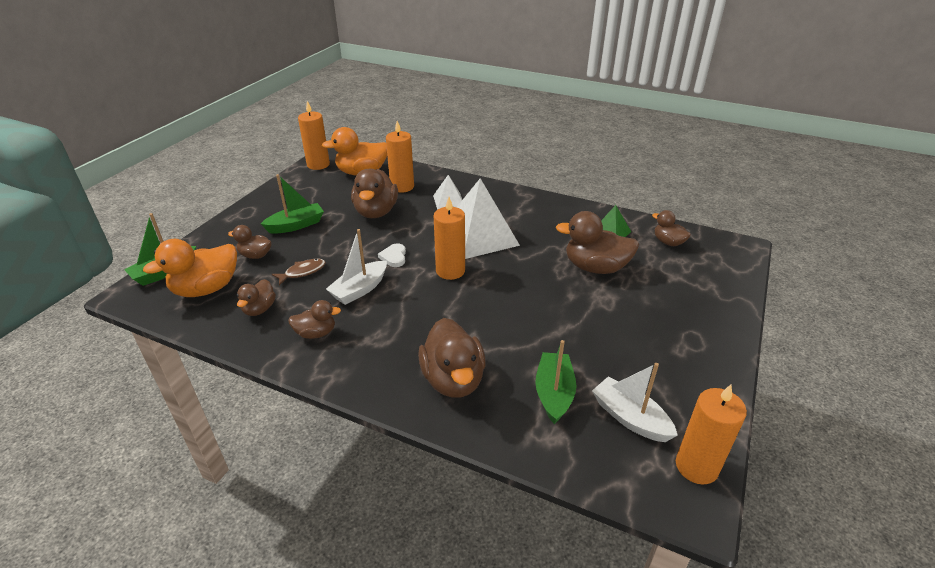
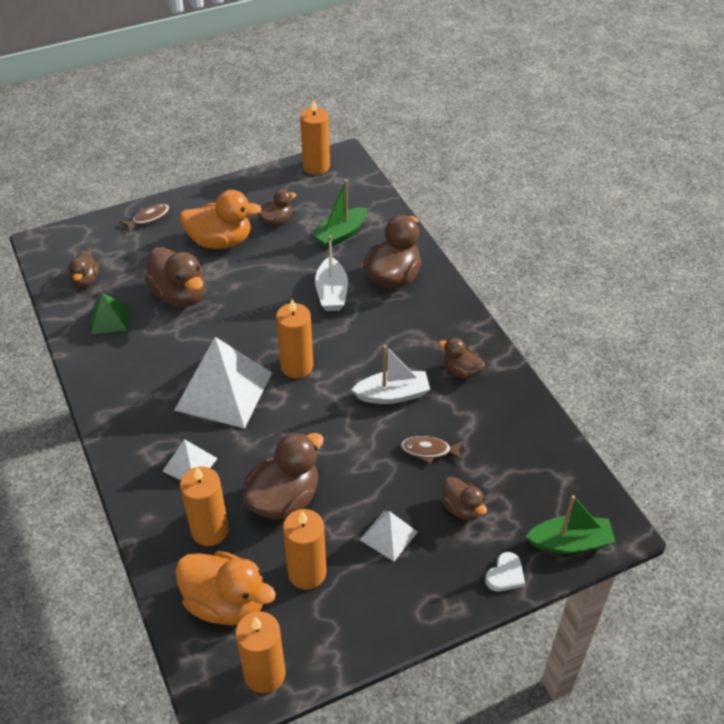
camera: 140 degrees left, 10 degrees up
(206, 289) = (534, 486): orange duck -> orange duck (220, 241)
(259, 309) = (495, 426): brown duck -> brown duck (276, 221)
(296, 225) = (388, 535): green boat -> white pyramid
(331, 195) = (307, 573): none -> orange candle
(394, 257) = (329, 415): white heart -> white heart (505, 575)
(630, 418) = (316, 200): white boat -> white boat (331, 293)
(720, 304) = (148, 218): none -> brown fish

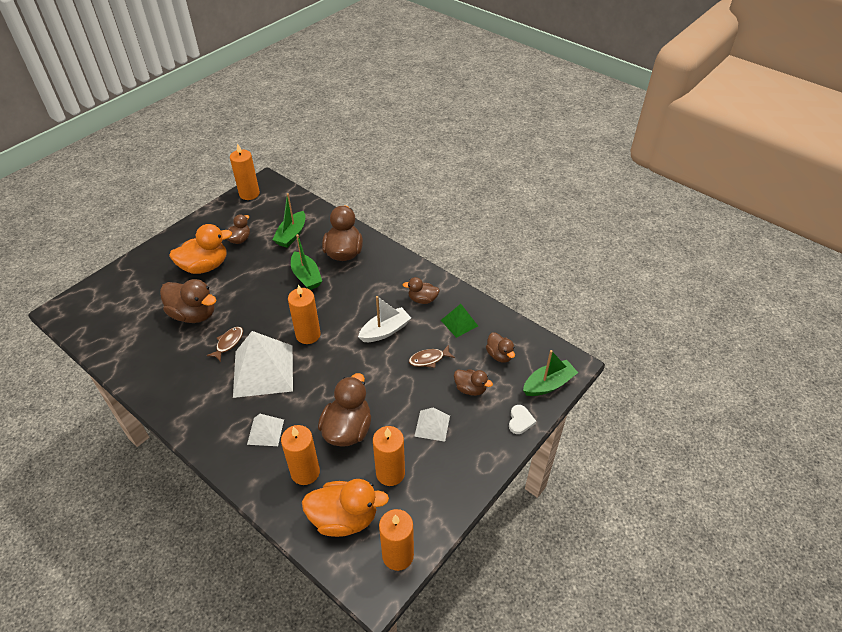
camera: 25 degrees left, 0 degrees up
(85, 280) = (111, 327): brown duck -> brown duck (499, 355)
(109, 319) = (146, 349): green pyramid -> green pyramid (459, 323)
(148, 218) = (139, 266): brown fish -> brown fish (228, 343)
(331, 293) = (306, 276): white boat -> green boat

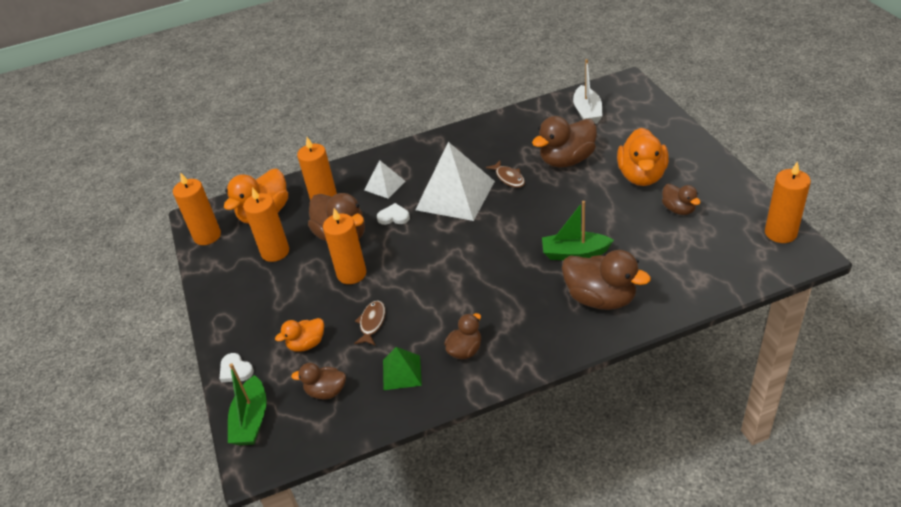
camera: 125 degrees right, 5 degrees down
(291, 235) = (664, 256): green boat -> none
(307, 402) = (394, 217): none -> white heart
(308, 335) = (479, 235): orange candle -> orange candle (351, 274)
(385, 331) = (440, 298): white boat -> white boat (587, 112)
(432, 426) = (293, 296): white pyramid -> none
(470, 389) = (306, 344): brown duck -> orange duck

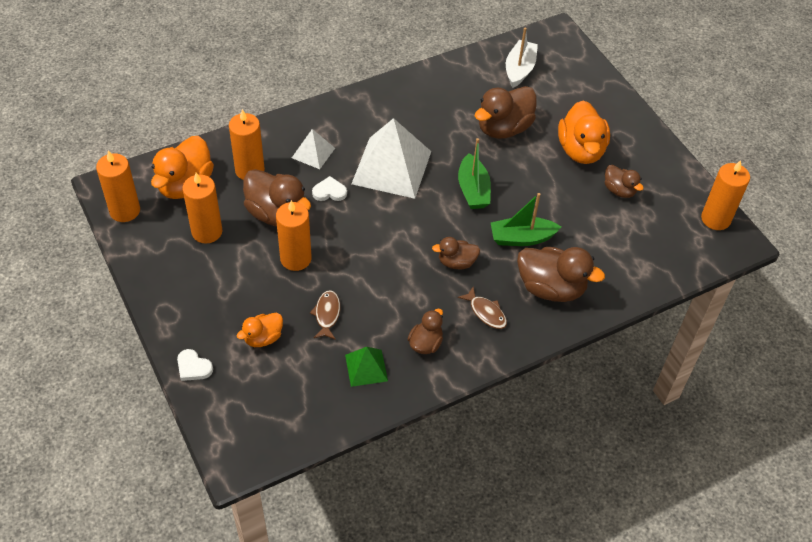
camera: 15 degrees left, 10 degrees up
(251, 420) = (222, 420): green boat -> green boat (473, 190)
(326, 391) = (293, 389): brown duck -> brown duck (456, 262)
(509, 178) = (445, 148): brown fish -> brown fish (486, 312)
(587, 112) = (519, 69): white boat -> white boat turned 150 degrees counterclockwise

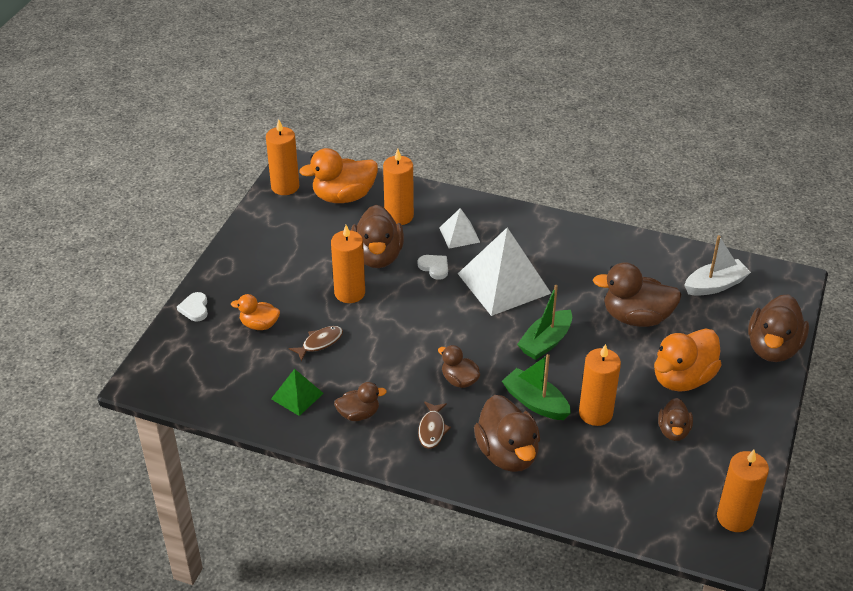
camera: 50 degrees right, 10 degrees down
(207, 232) = (317, 235): orange candle -> orange candle (595, 413)
(602, 89) = (773, 348): none -> brown duck

